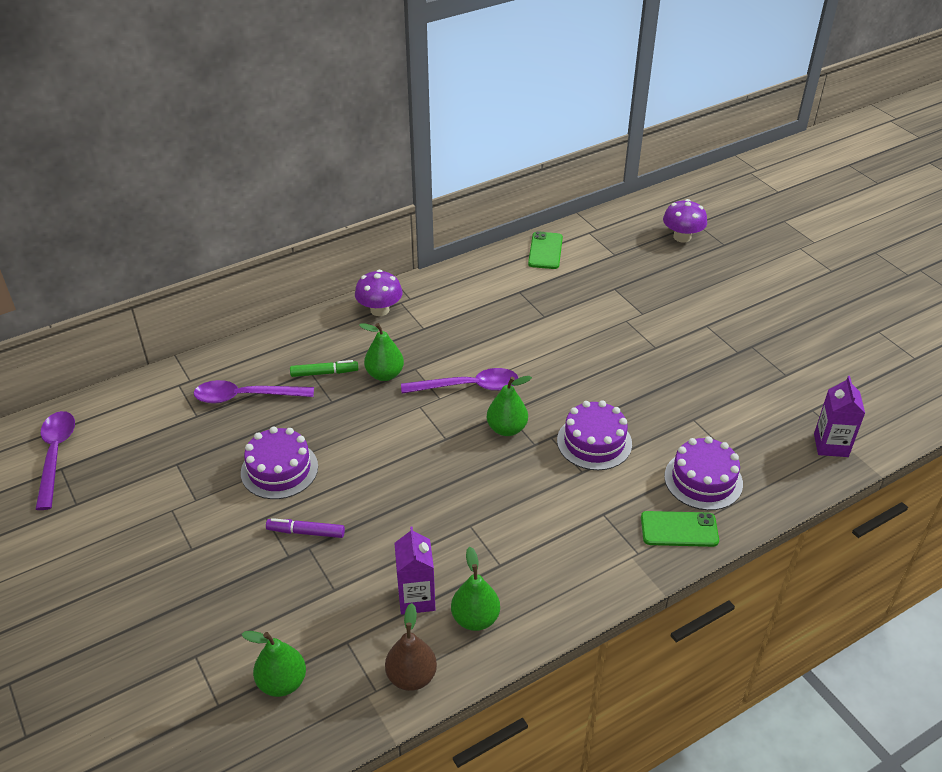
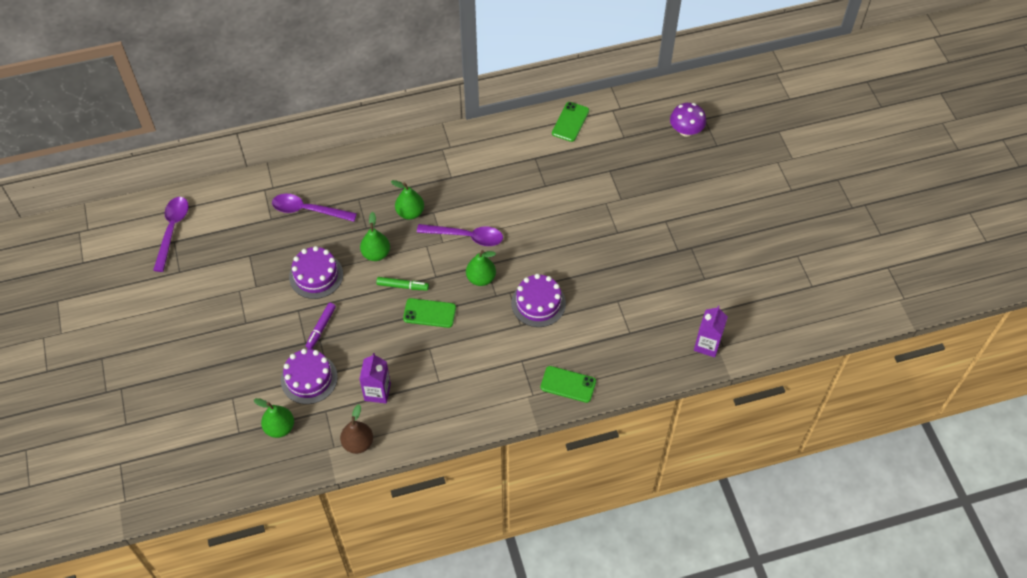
camera: 15 degrees right, 15 degrees up
(306, 532) = (321, 328): purple marker -> purple marker turned 90 degrees counterclockwise
(324, 373) = (368, 202): green marker -> green marker (402, 286)
(380, 310) = (424, 153): purple mushroom -> none
(454, 483) = (429, 313): none -> green phone
(475, 618) = (410, 415): green pear -> green pear (376, 254)
(703, 480) = (602, 351): purple cake -> purple cake (309, 378)

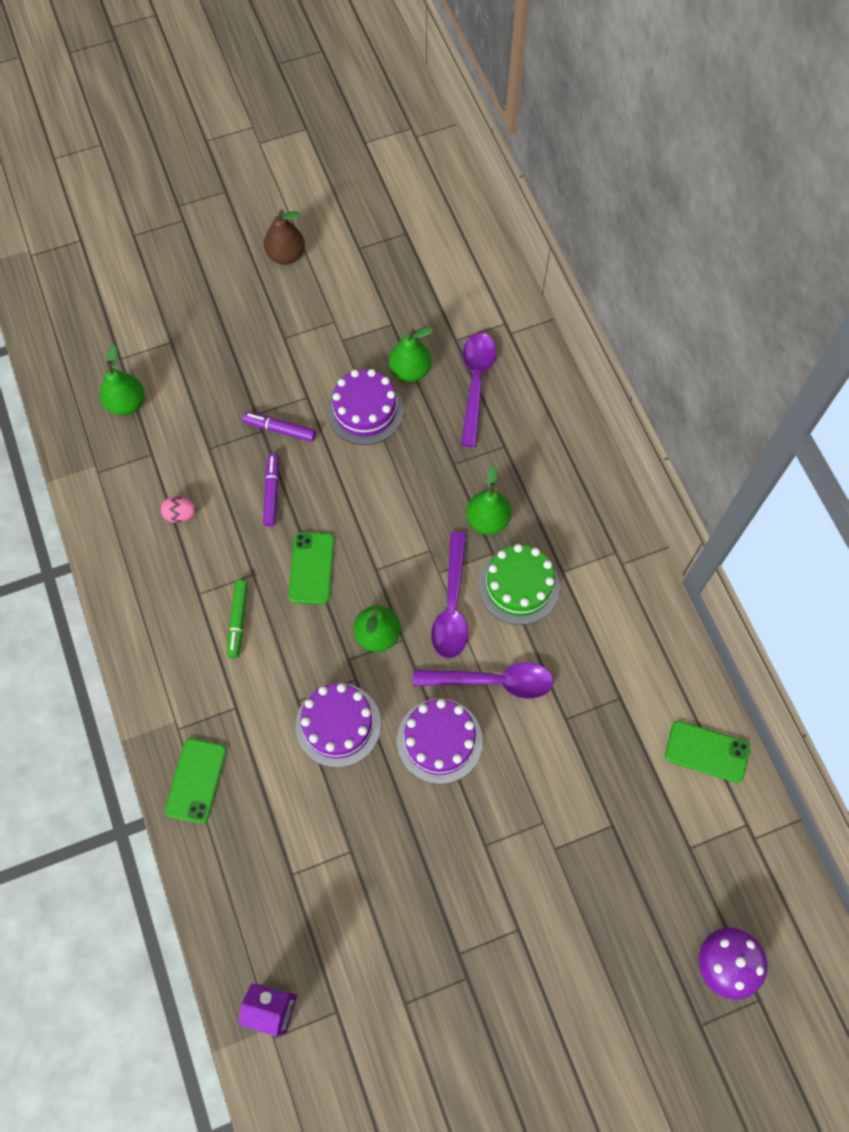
camera: 85 degrees right, 10 degrees up
(172, 230) = (424, 227): purple spoon -> purple spoon (493, 681)
(309, 378) = (200, 427): purple cake -> purple cake (439, 740)
(358, 443) = (102, 501): brown pear -> brown pear (286, 255)
(370, 334) = (272, 493): none -> purple marker
(376, 254) = (409, 483): green pear -> green pear (410, 370)
(377, 392) = (180, 515): purple carton -> pink egg
(402, 286) = (356, 525): green marker -> green marker (238, 620)
(457, 200) = (518, 586): none -> green cake

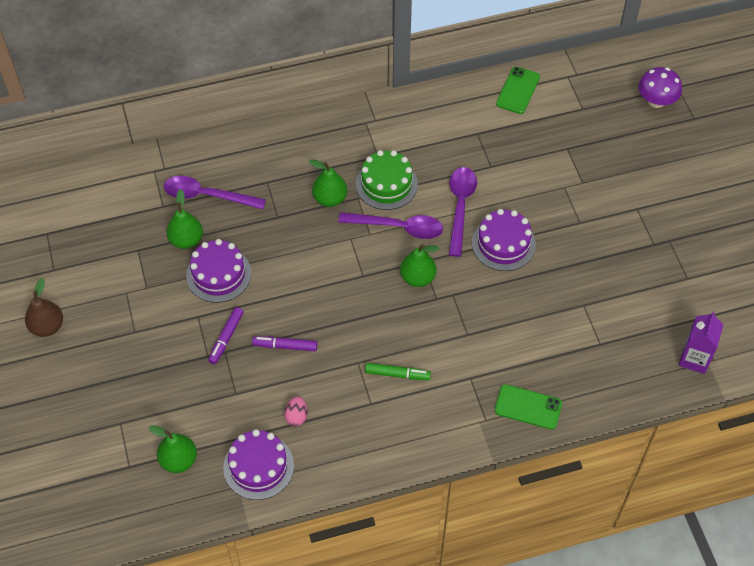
camera: 85 degrees left, 10 degrees down
(311, 568) = (357, 320): green phone -> none
(338, 724) = (488, 308): purple cake -> purple cake (258, 466)

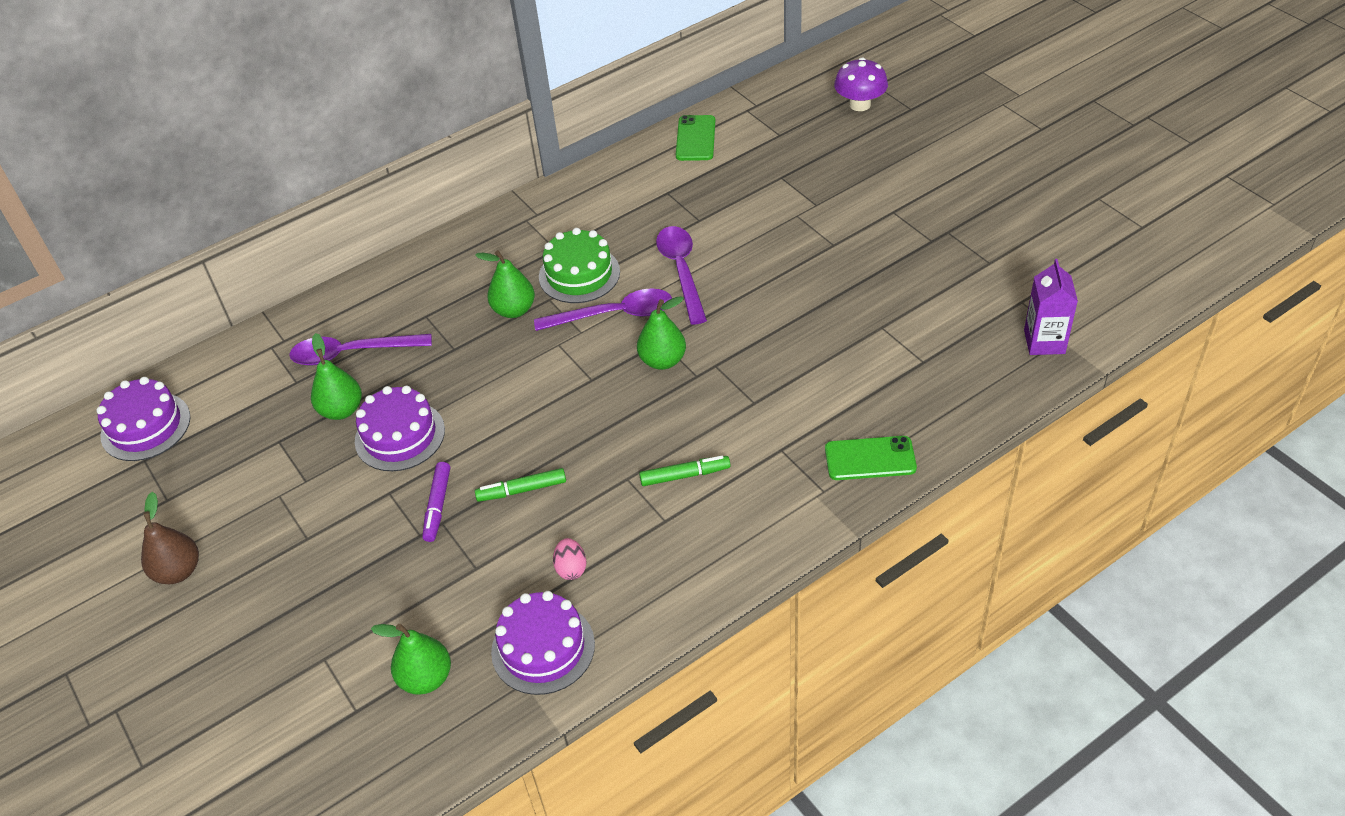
camera: 15 degrees left, 10 degrees down
(285, 346) = (522, 490): purple marker -> green marker
(503, 244) = (752, 293): purple cake -> purple cake (145, 426)

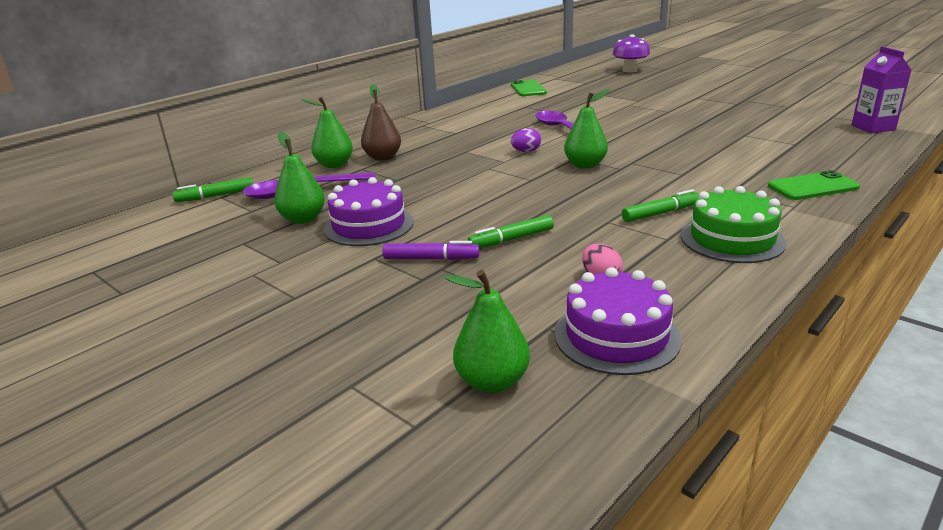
camera: 15 degrees left, 20 degrees down
(145, 426) = (94, 251): purple cake -> none
(178, 571) = (140, 341): brown pear -> brown pear (383, 157)
(266, 345) = (216, 196): none -> green marker
(438, 505) = (431, 259): purple marker -> purple marker turned 75 degrees counterclockwise
(514, 310) = (438, 158): green pear -> green pear (334, 165)
(579, 274) = (482, 139): green cake -> green cake (732, 239)
(614, 315) = (526, 151): purple spoon -> purple egg

